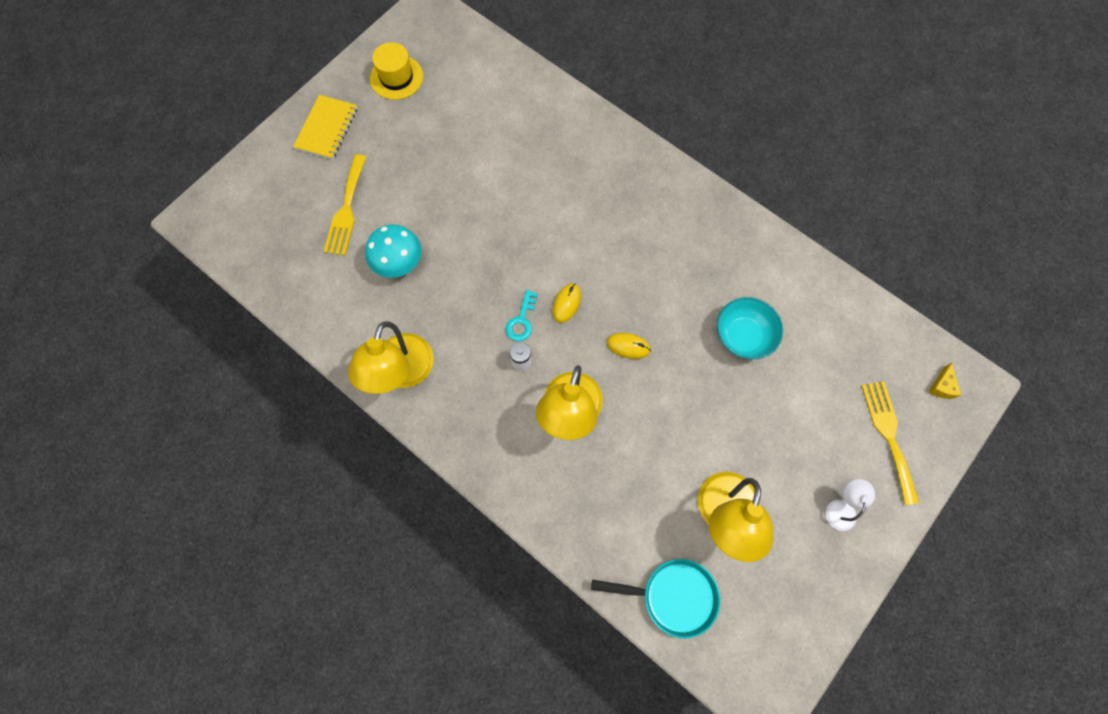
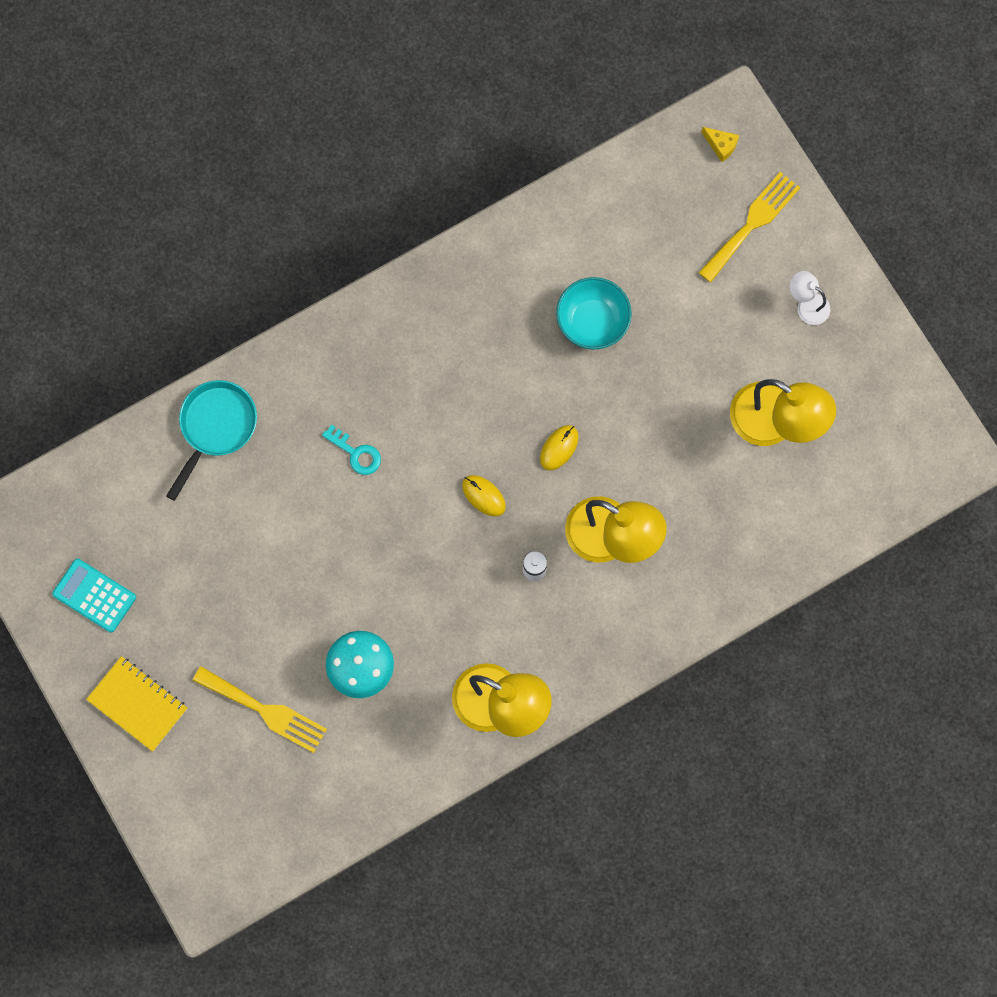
camera: 70 degrees left, 5 degrees up
(396, 77) = (94, 595): yellow hat -> turquoise calculator
(521, 320) = (486, 552): turquoise key -> turquoise key (356, 453)
(673, 596) = (834, 506): turquoise pan -> turquoise pan (215, 427)
(889, 435) = (752, 223): yellow fork -> yellow fork turned 120 degrees clockwise

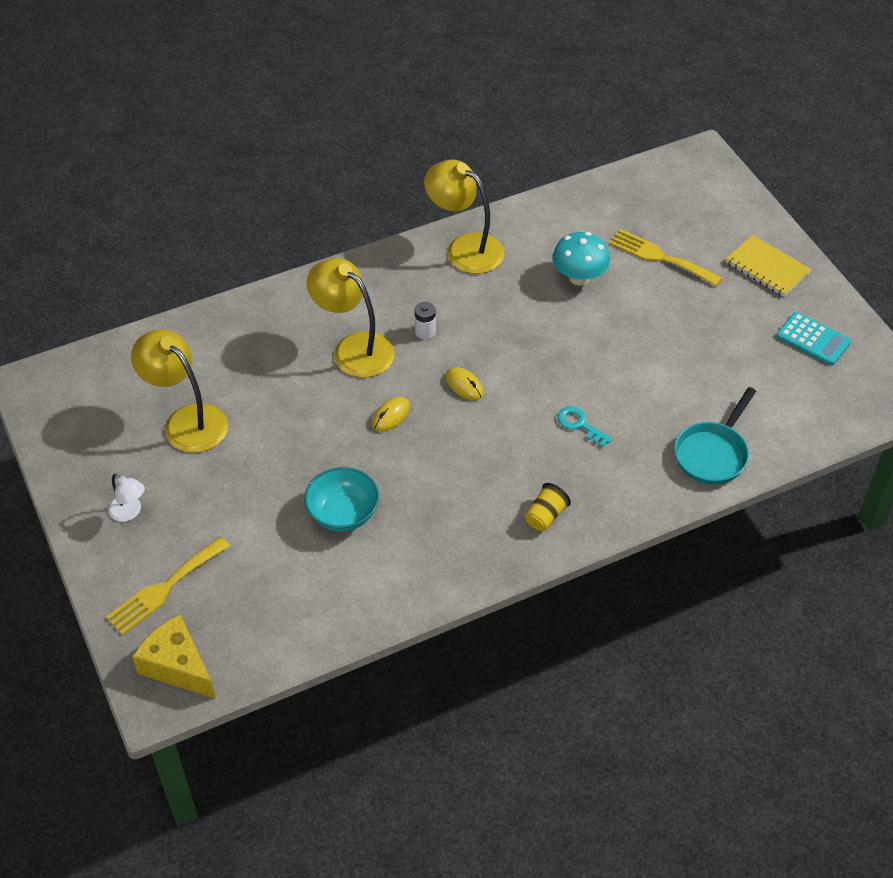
camera: 175 degrees left, 25 degrees down
(388, 336) = (545, 516): none -> yellow cup
(721, 145) = (177, 666): yellow cheese -> yellow cheese, size x2.09

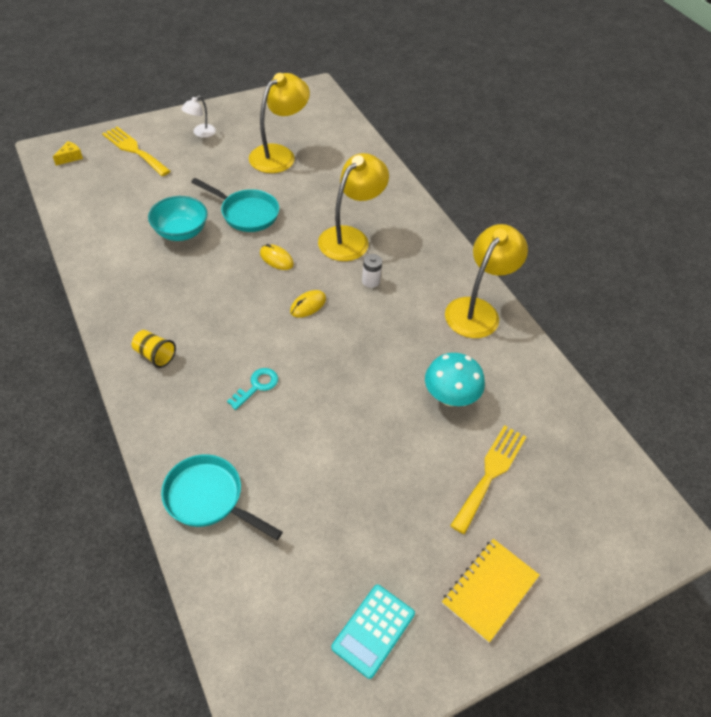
camera: 85 degrees right, 0 degrees up
(177, 666) = (70, 157): yellow cheese -> yellow cheese, size x0.48
(308, 449) = (246, 213): none -> turquoise pan

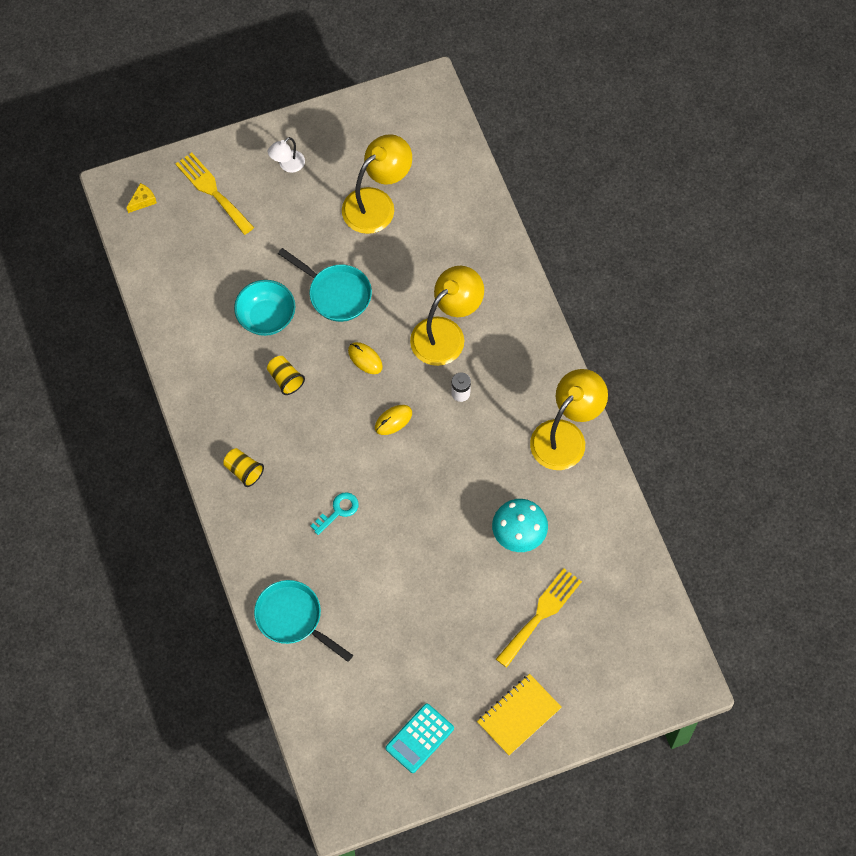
camera: 10 degrees right, 15 degrees up
(199, 277) = (285, 379): none -> yellow cup

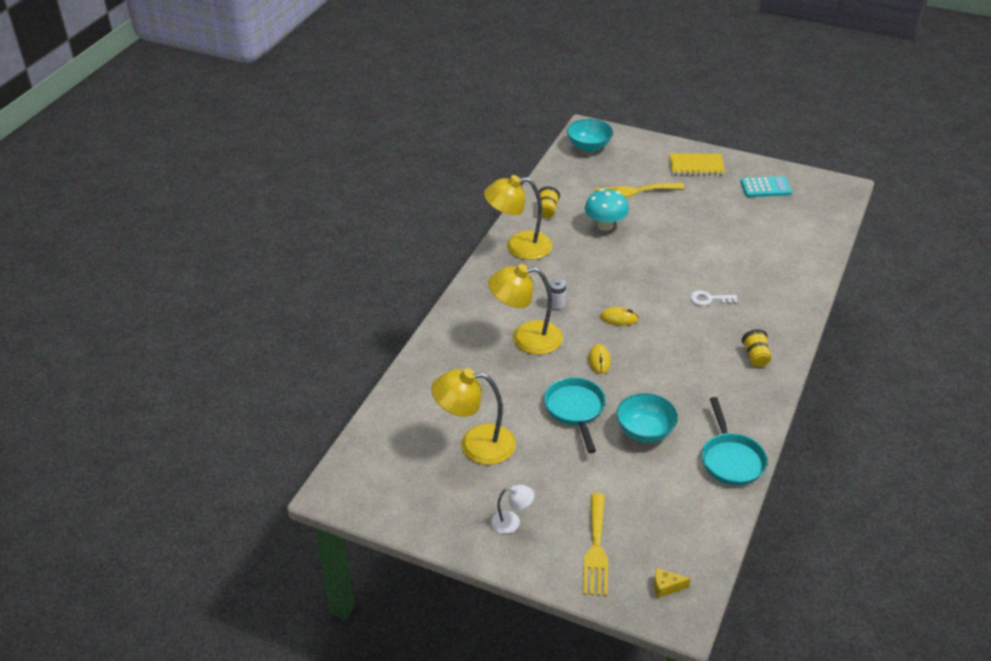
camera: 135 degrees left, 25 degrees down
(285, 379) = (671, 386): yellow cup -> yellow cup (547, 211)
(293, 618) = (794, 271): turquoise pan -> turquoise pan (731, 459)
(338, 511) = (709, 299): turquoise key -> white key
(657, 652) = (589, 146): none -> turquoise bowl

